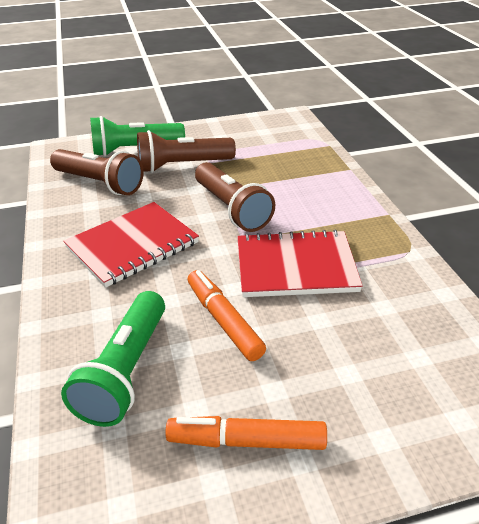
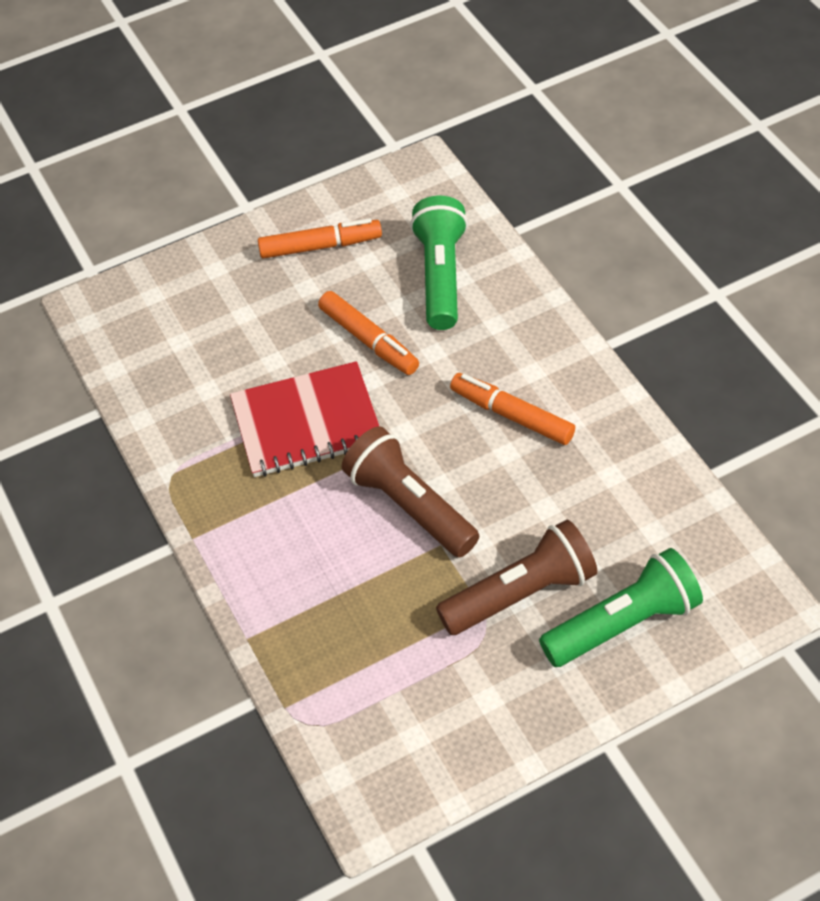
camera: 170 degrees right, 15 degrees up
(100, 183) = (627, 523): brown flashlight -> none
(132, 245) = (512, 415): red notebook -> orange marker

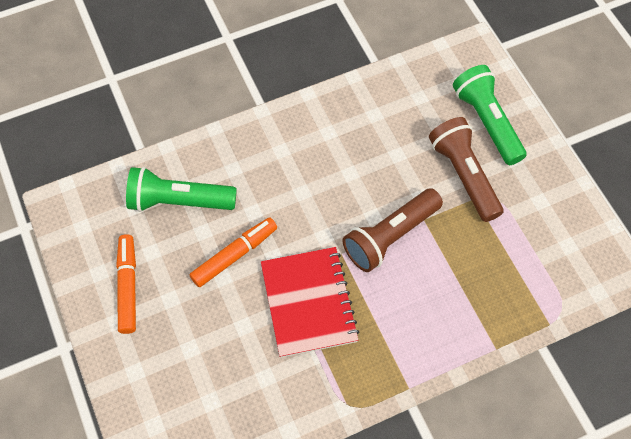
camera: 90 degrees left, 10 degrees up
(512, 415) = (318, 166): orange marker -> none

